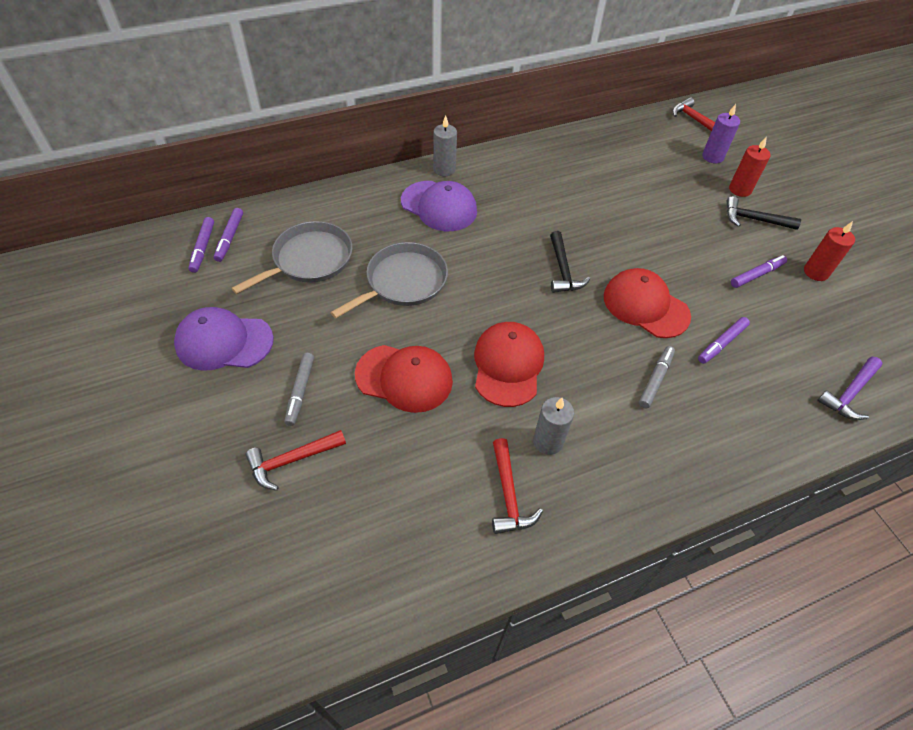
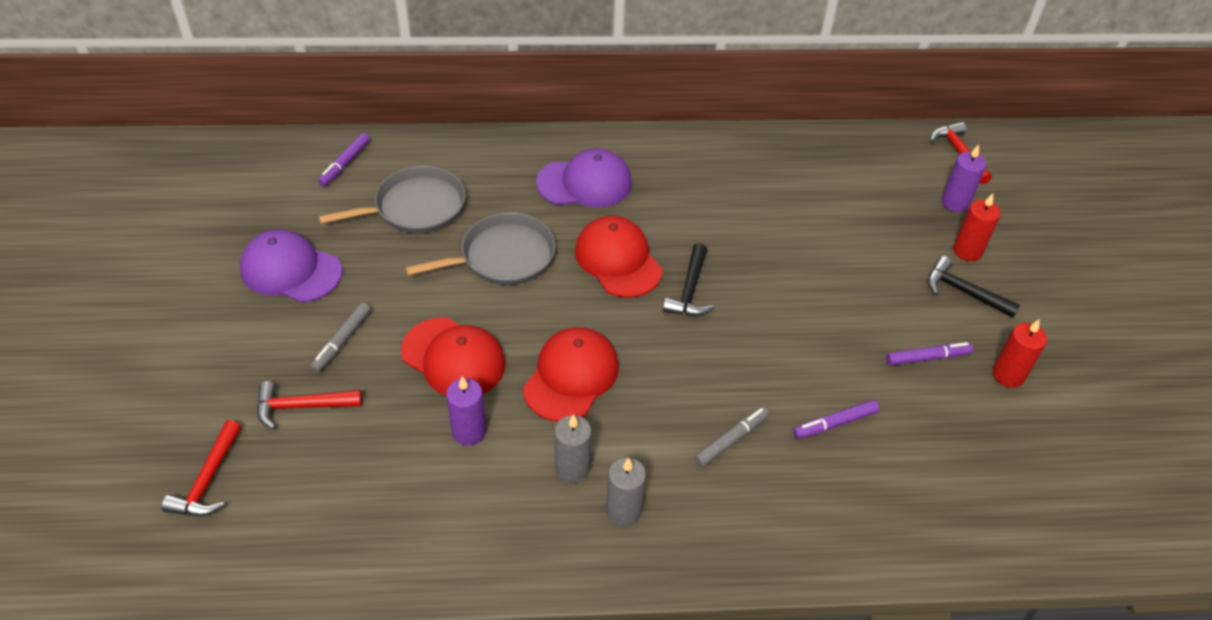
camera: 20 degrees right, 5 degrees down
(203, 248) = (313, 168): purple marker -> none
(439, 206) = (585, 183): purple cap -> purple cap turned 60 degrees counterclockwise
(444, 169) = (612, 142): grey candle -> grey candle (623, 510)
(448, 437) = (469, 431): none -> purple candle
(508, 495) = (502, 508): red hammer -> red hammer (208, 480)
(645, 306) = (766, 356): red cap -> red cap (618, 260)
(849, 394) = (963, 525): purple hammer -> none

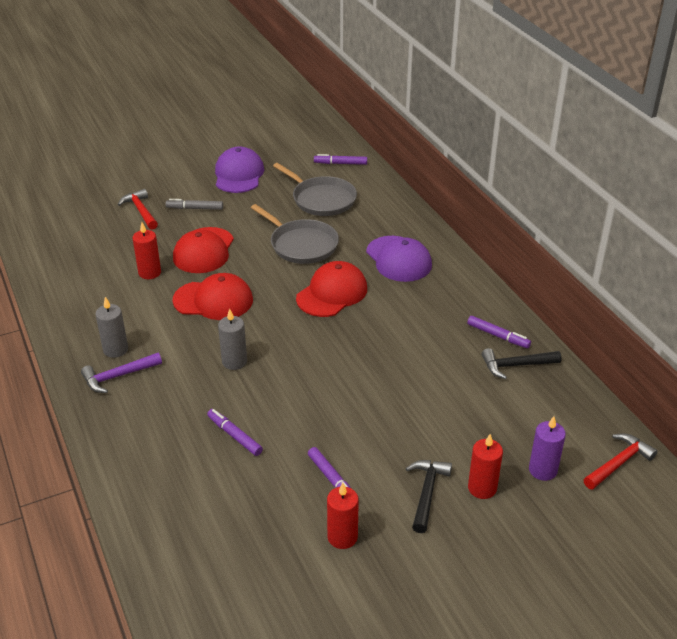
camera: 70 degrees right, 10 degrees down
(208, 480) = (79, 199): red hammer -> none
(469, 431) = (149, 273): purple candle -> red candle
(572, 468) = (139, 320): grey candle -> grey candle (234, 361)
(681, 519) = (118, 376): none -> purple hammer
(690, 290) = (324, 334): black hammer -> black hammer (516, 365)
(731, 440) = (194, 385): grey marker -> none
(756, 158) = (498, 336): none -> purple marker

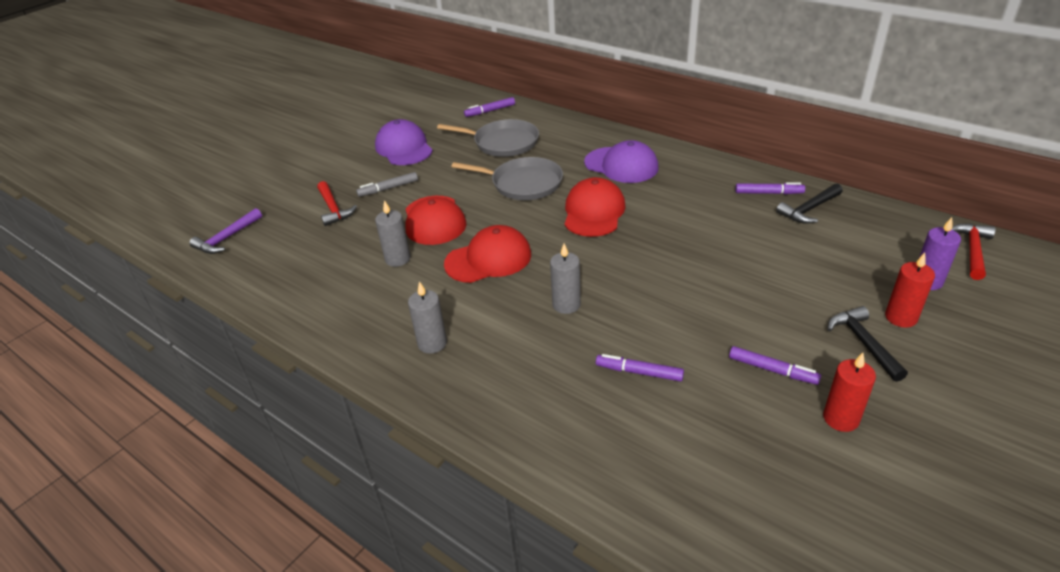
camera: 25 degrees left, 0 degrees up
(118, 376) = (461, 368): purple hammer -> purple hammer (227, 238)
(140, 211) = (333, 209): red hammer -> red hammer turned 150 degrees counterclockwise
(149, 273) = (398, 259): red candle -> grey candle

